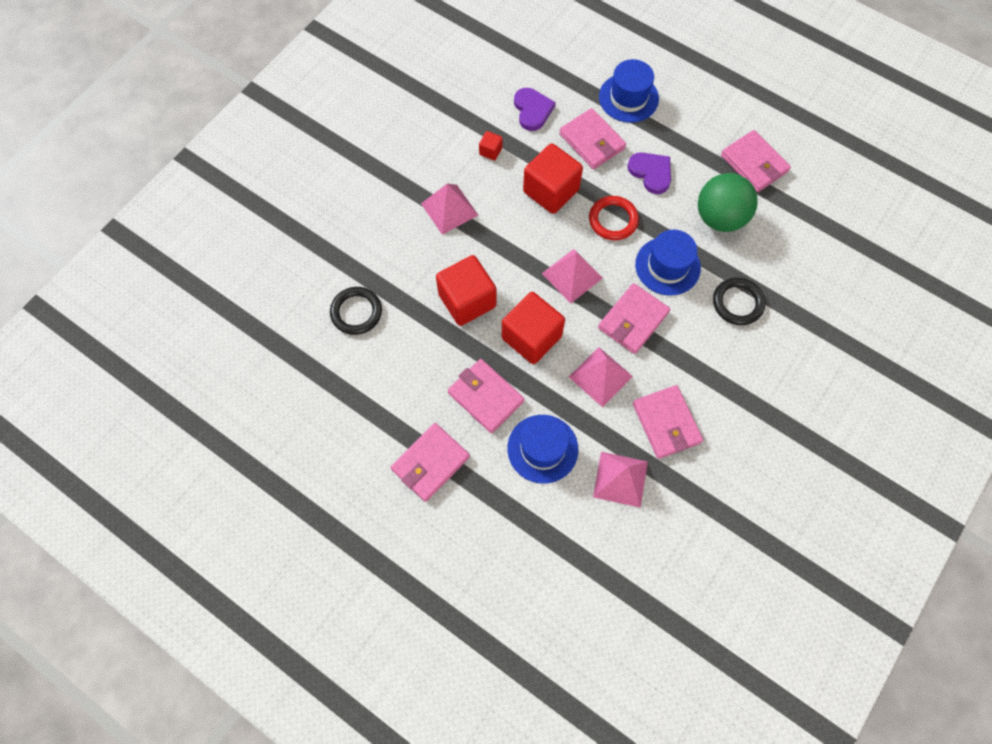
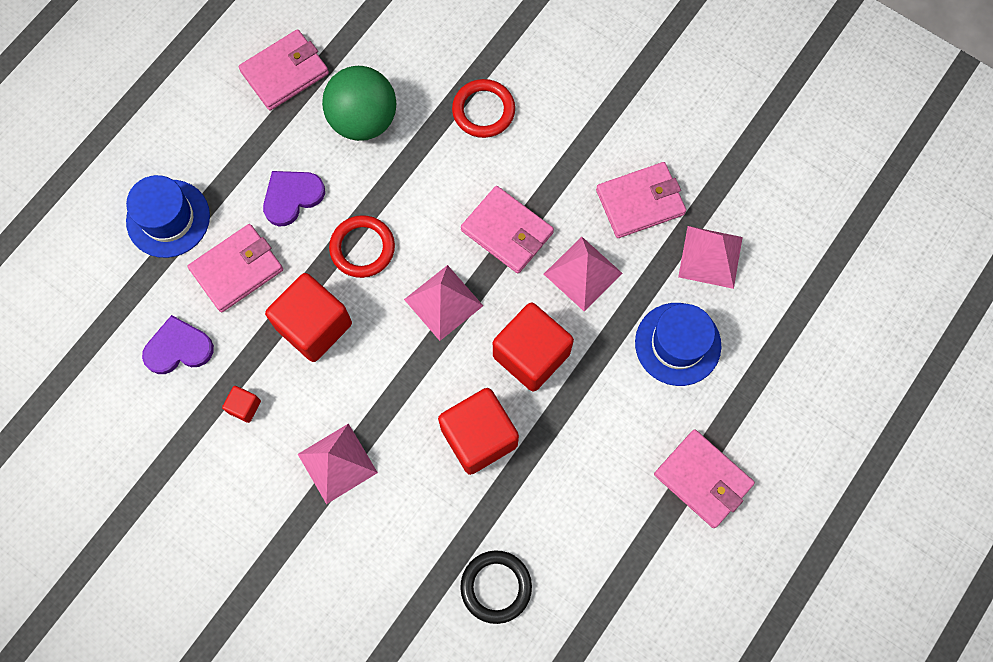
camera: 90 degrees left, 5 degrees up
(485, 397) = (614, 412): pink wallet -> none
(667, 266) = (432, 186): blue hat -> none
(737, 303) = (483, 110): black ring -> red ring

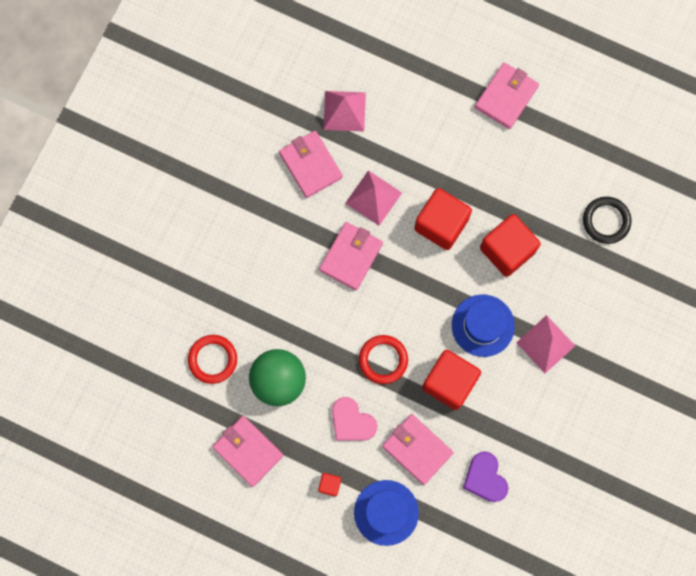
camera: 100 degrees left, 5 degrees up
(244, 407) = (519, 419): red cube -> red cube (329, 485)
(292, 197) = (352, 421): purple heart -> pink heart
(443, 302) = (414, 293): pink pyramid -> none
(483, 110) = (255, 291): red ring -> red ring (213, 359)
(677, 344) = (414, 125): blue hat -> blue hat (483, 325)

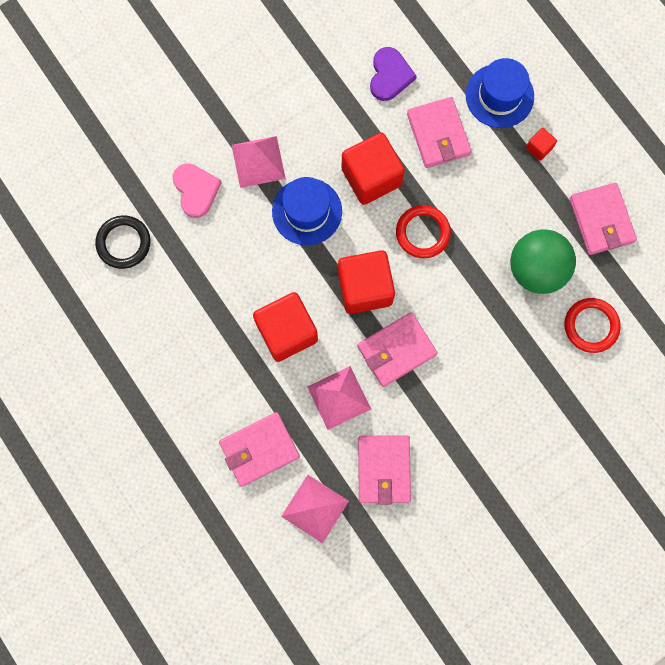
camera: 150 degrees left, 0 degrees up
(352, 421) = (486, 193): pink heart -> pink heart (196, 190)
(506, 97) = (139, 425): pink wallet -> pink wallet (259, 449)
(507, 250) = (238, 269): red cube -> red cube (365, 288)

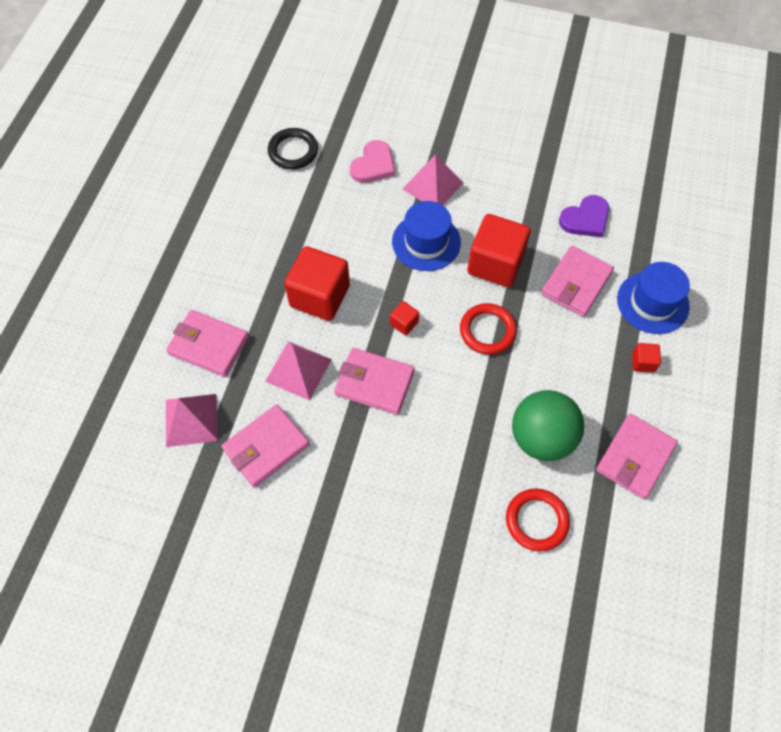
camera: 50 degrees right, 15 degrees down
(365, 288) = (404, 323): red cube -> red cube, size x0.44

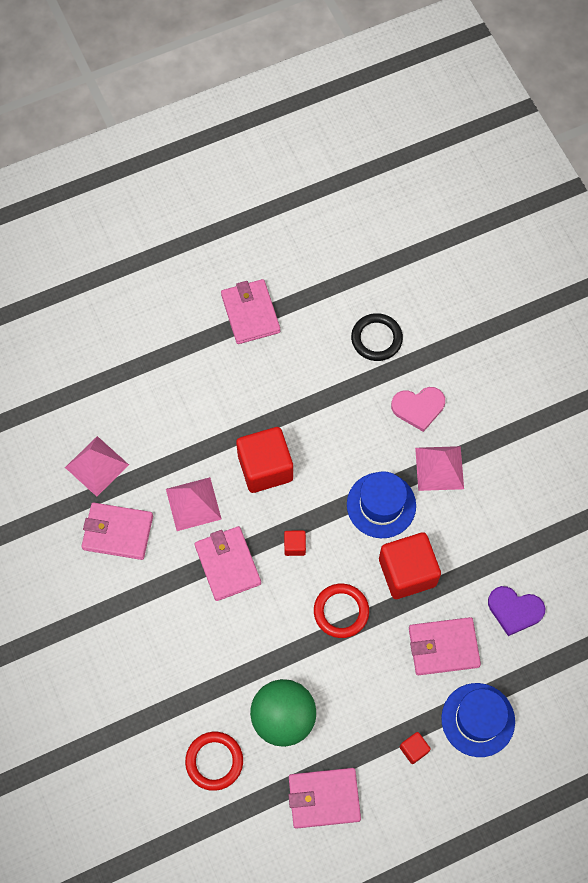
camera: 50 degrees right, 5 degrees up
(209, 345) = (160, 427): pink wallet -> pink wallet (250, 313)

